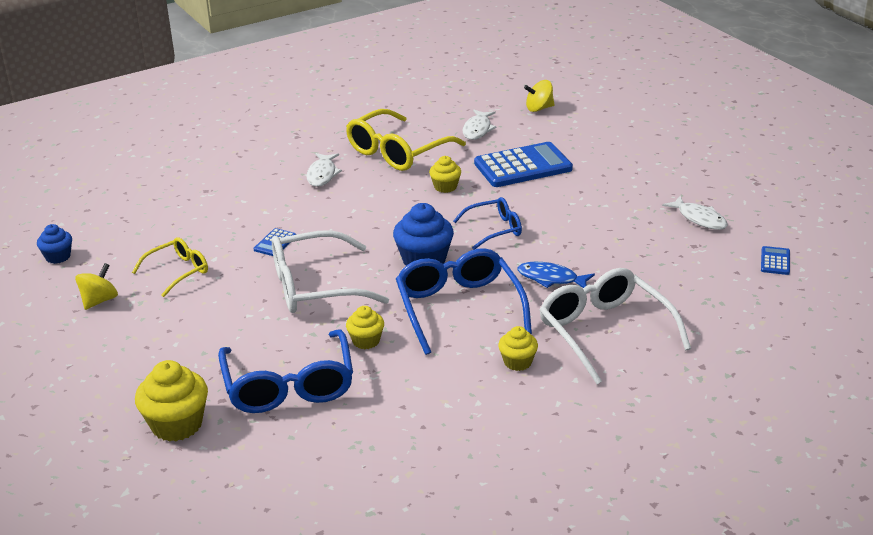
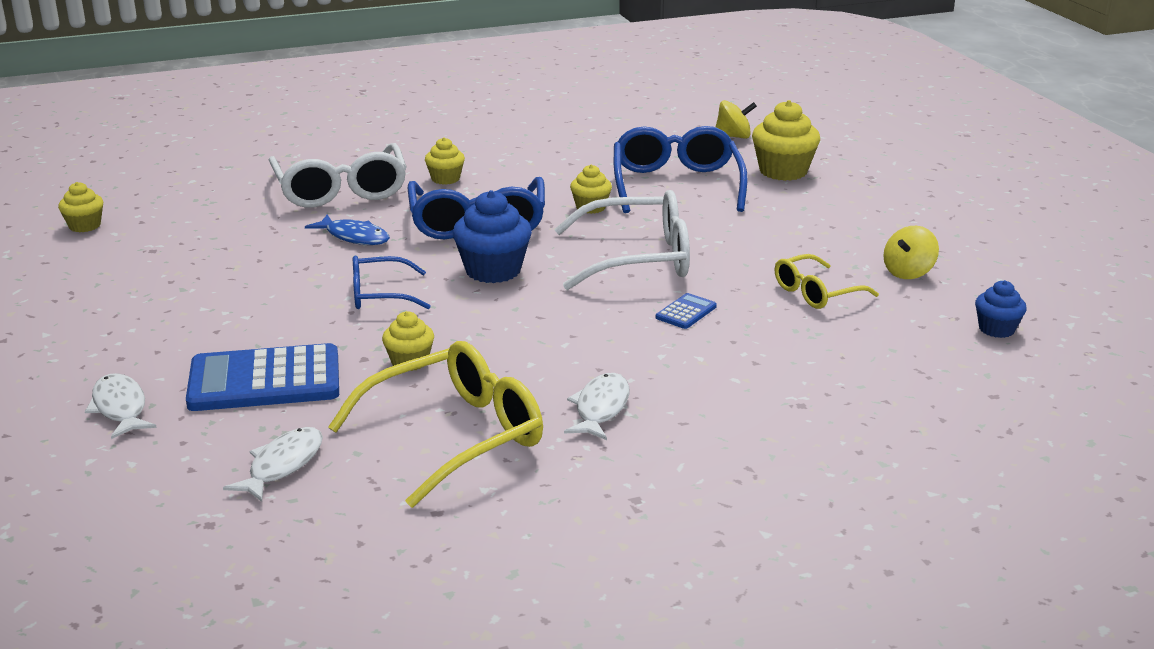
camera: 170 degrees left, 5 degrees down
(539, 108) = (124, 501): yellow spinning top -> yellow spinning top (733, 136)
(699, 218) = (104, 277): white fish -> white fish (120, 408)
(775, 261) = (85, 226): blue calculator -> yellow cupcake

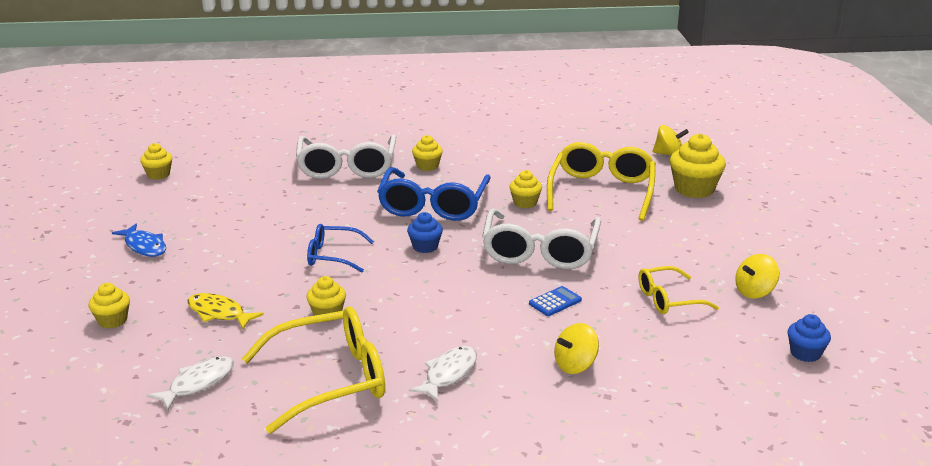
camera: 15 degrees right, 0 degrees up
(120, 408) = (112, 320): white fish -> yellow cupcake
(264, 380) = (219, 313): blue calculator -> yellow fish
(354, 237) = (338, 206): blue fish -> blue fish (144, 246)
(493, 270) = (425, 247): blue cupcake -> blue cupcake, size x0.58
(638, 258) = (540, 251): white glasses -> white glasses turned 90 degrees clockwise
(676, 185) = (601, 191): blue glasses -> yellow glasses
(747, 377) = (575, 365): none -> yellow spinning top

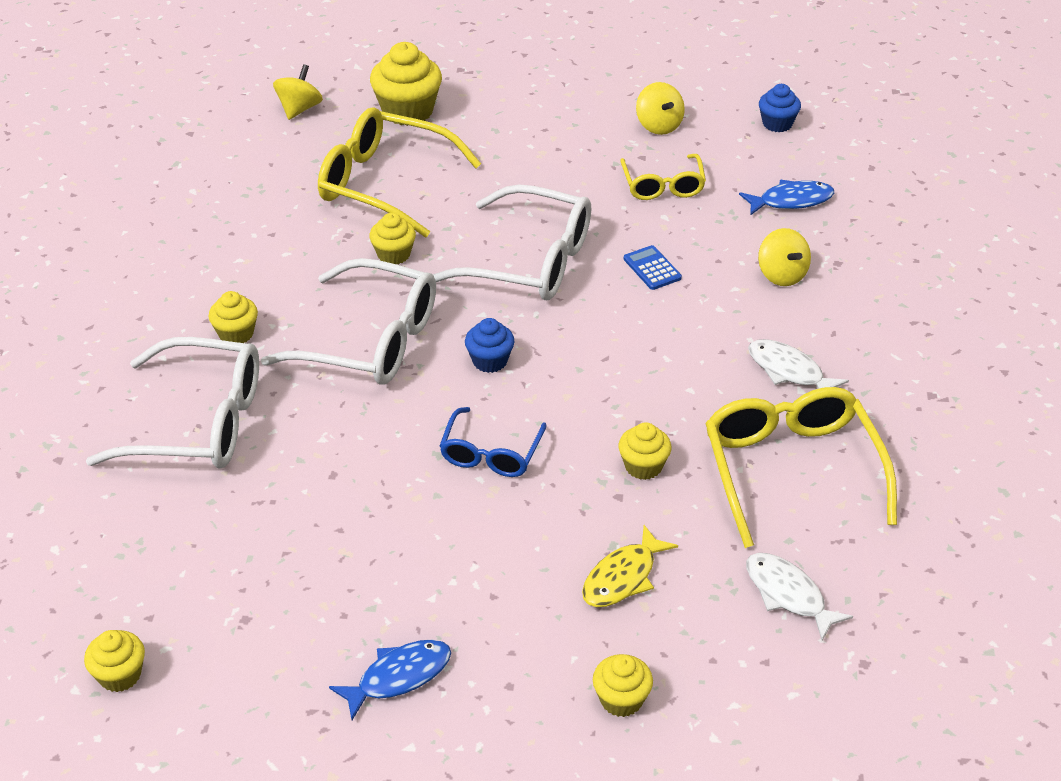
camera: 80 degrees left, 15 degrees up
(433, 205) = (370, 341): blue glasses -> white glasses
(686, 366) = (791, 201): none -> blue fish

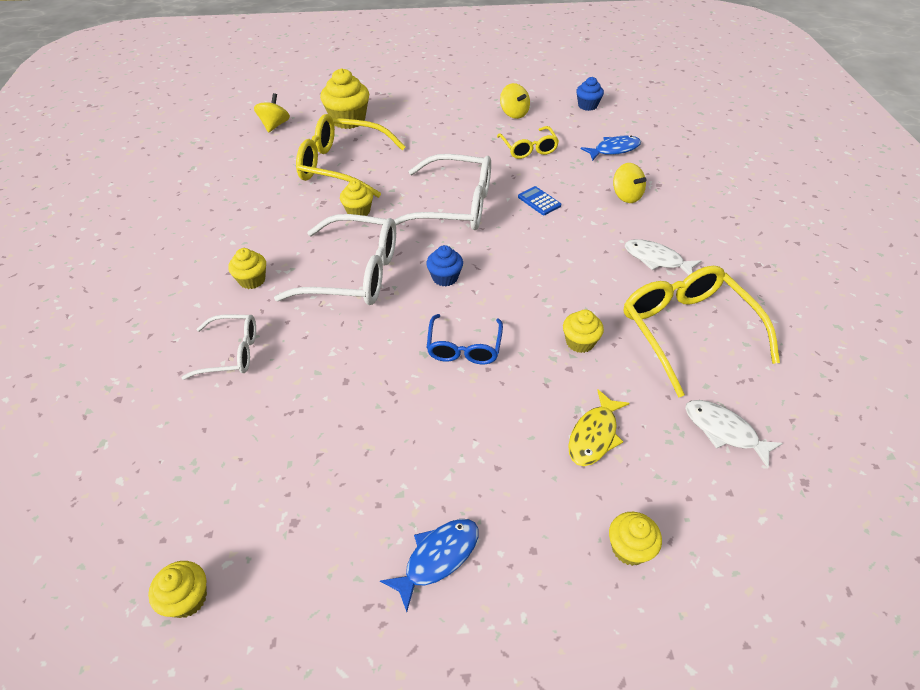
camera: 10 degrees left, 5 degrees up
(198, 423) = (231, 353): white glasses -> white glasses, size x0.57

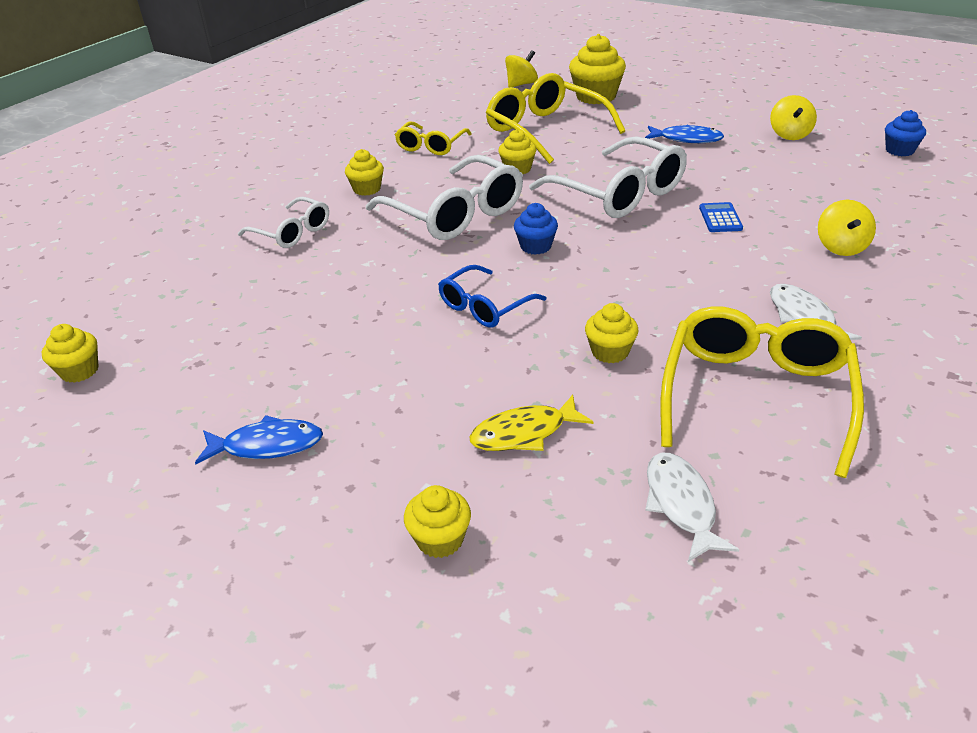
camera: 40 degrees right, 10 degrees down
(528, 149) = (767, 170): yellow glasses -> yellow glasses (431, 146)
(614, 150) = (882, 200): blue fish -> blue fish (686, 139)

